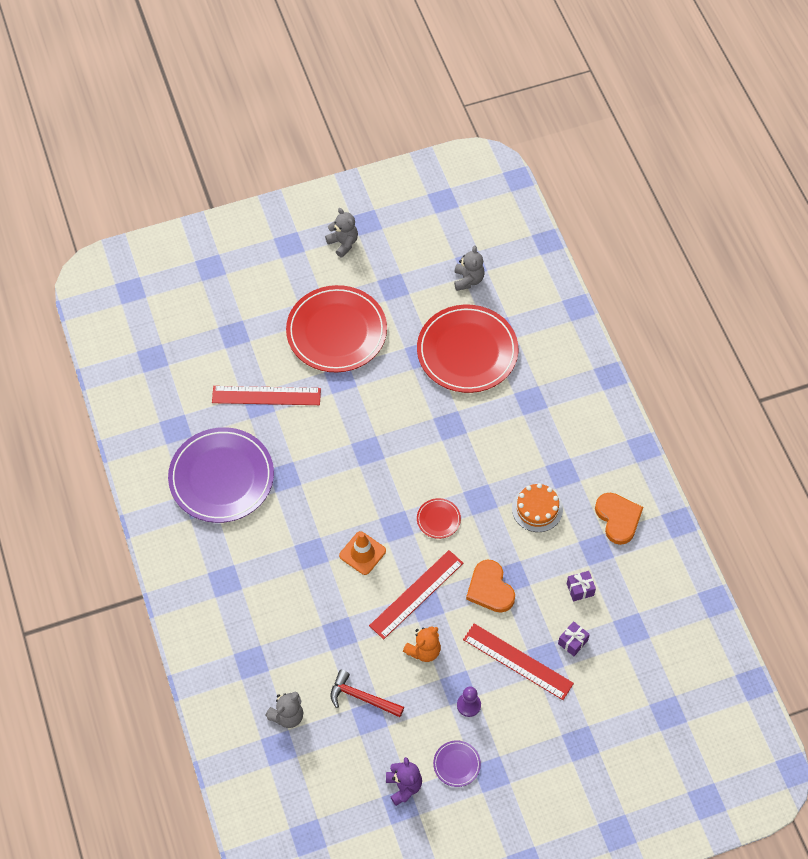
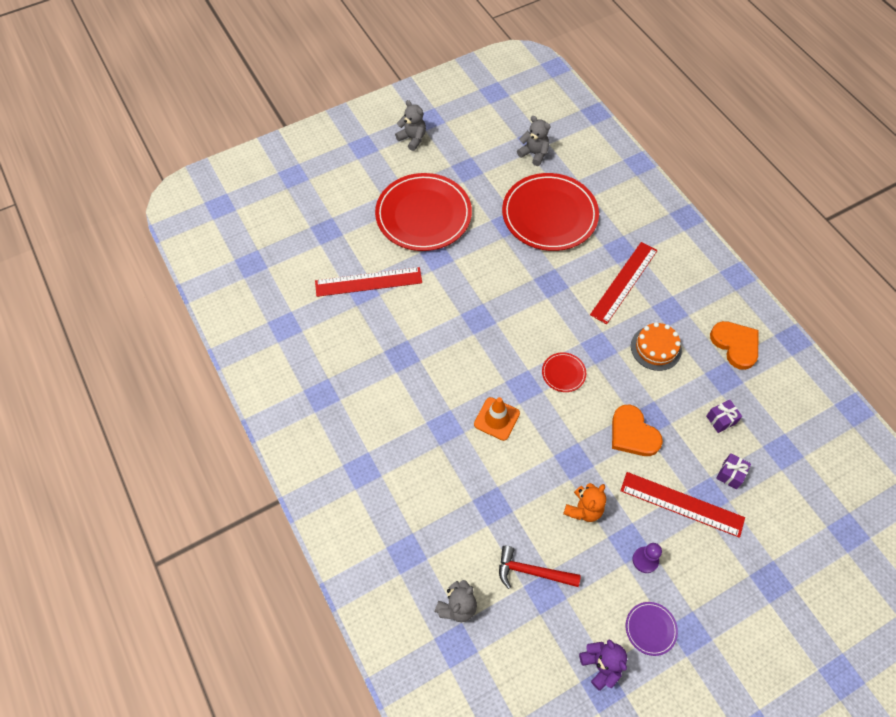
camera: 10 degrees left, 0 degrees up
(221, 477) = (339, 366): purple plate -> none
(416, 594) = (561, 451): red ruler -> red ruler (624, 282)
(468, 280) = (534, 154): grey teddy bear -> grey teddy bear turned 45 degrees counterclockwise

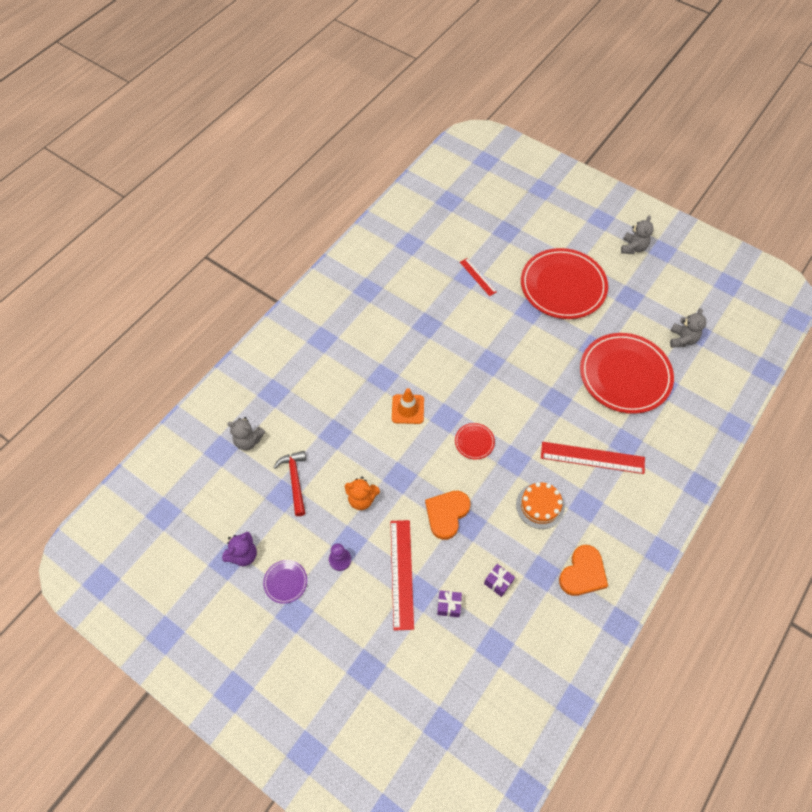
camera: 65 degrees right, 0 degrees up
(368, 282) = (477, 277): red ruler -> red ruler, size x0.56

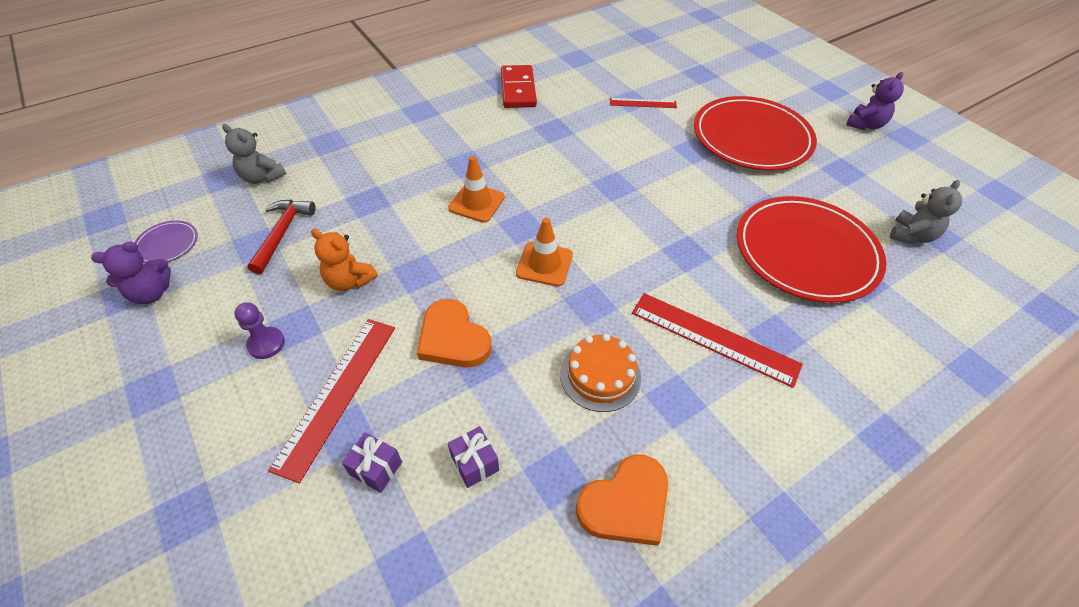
camera: 20 degrees right, 10 degrees down
(285, 582) = (174, 345): purple plate -> purple plate (167, 244)
(382, 293) = (518, 89): none -> red domino
(447, 514) = (453, 338): orange heart -> orange heart turned 90 degrees counterclockwise
(474, 442) = (544, 264): red plate -> orange traffic cone
(477, 277) = (643, 103): red ruler -> red ruler turned 75 degrees counterclockwise
(633, 248) = (865, 125): grey teddy bear -> purple teddy bear

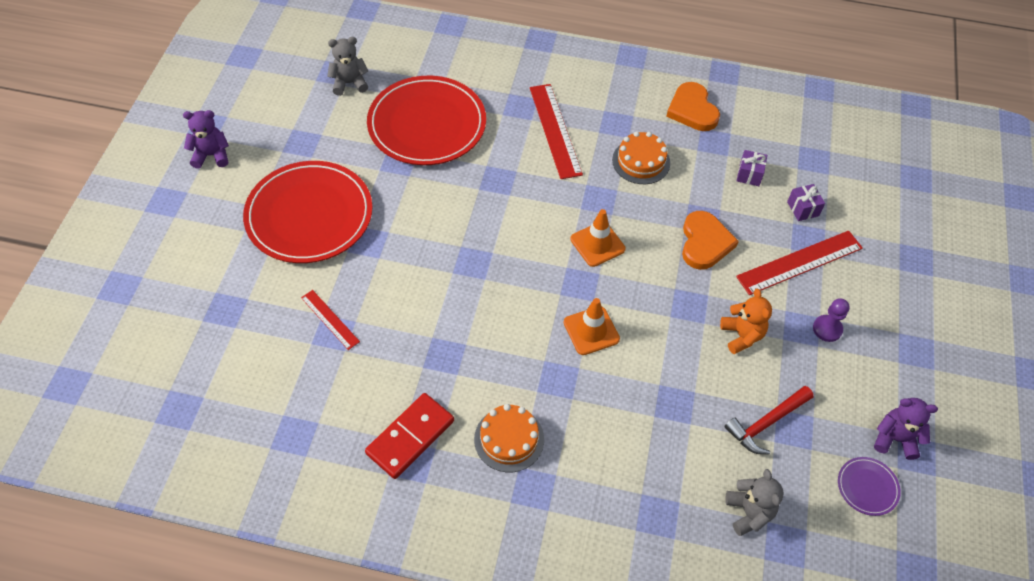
camera: 135 degrees left, 5 degrees up
(461, 120) = (509, 439): none -> orange cake
(625, 503) = (692, 110): orange heart -> orange heart turned 120 degrees counterclockwise

